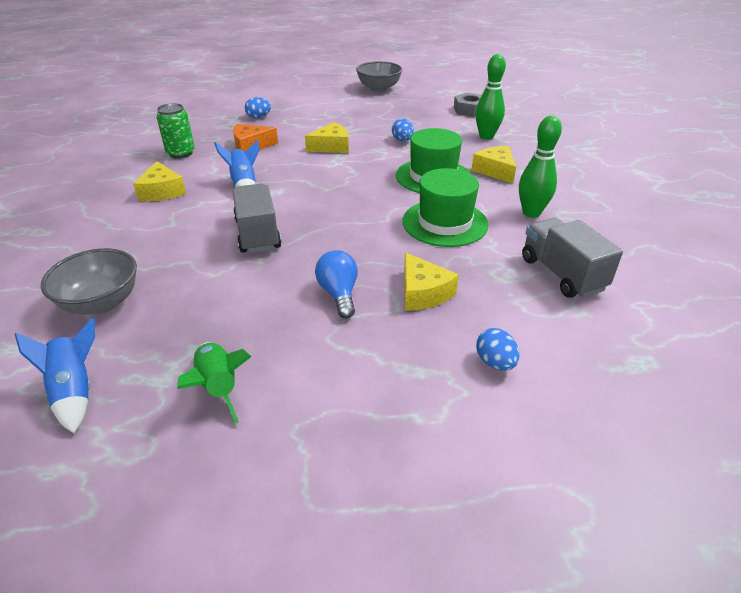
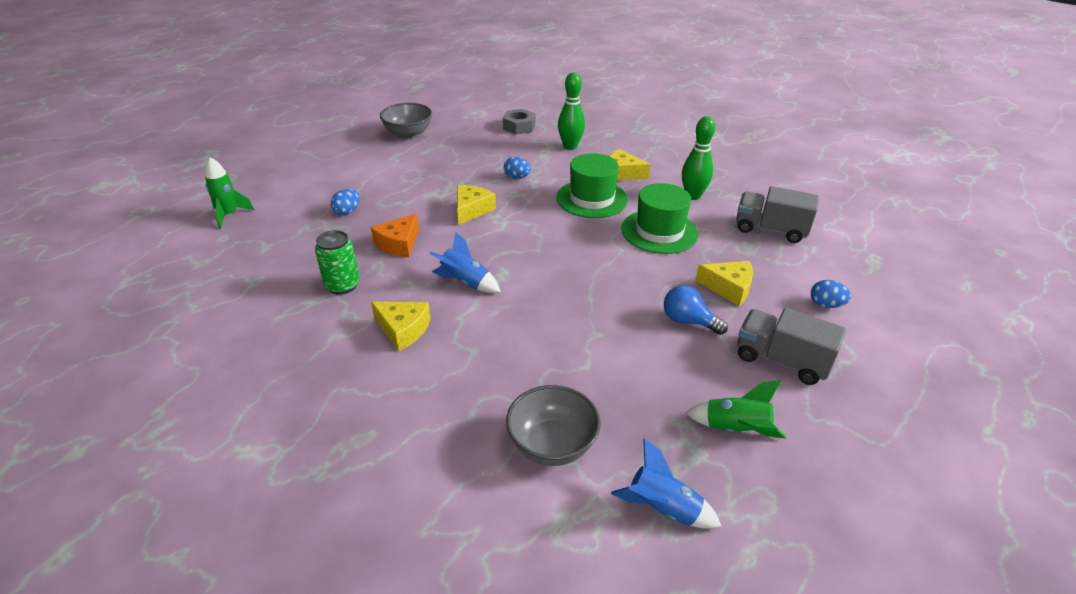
camera: 45 degrees left, 0 degrees up
(200, 95) = (229, 215): none -> green rocket
(257, 234) = (557, 315): grey truck -> grey truck (781, 360)

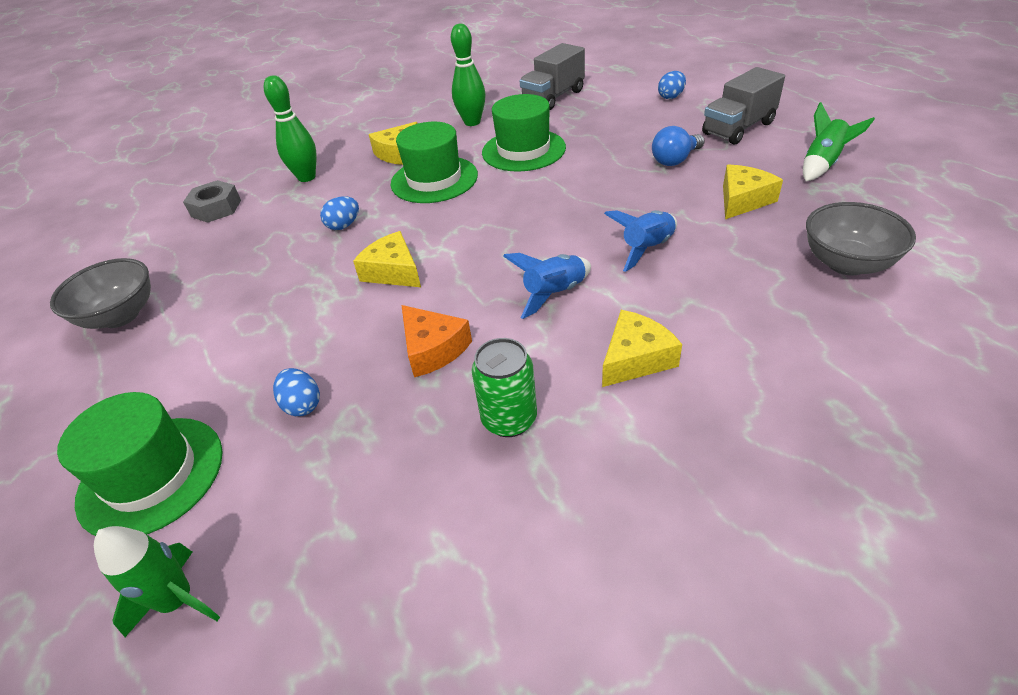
camera: 65 degrees left, 5 degrees up
(297, 184) = (151, 475): none -> green hat
(662, 508) = (919, 214): blue rocket -> blue rocket (646, 248)
(728, 288) = (632, 132): yellow cheese -> yellow cheese (743, 200)

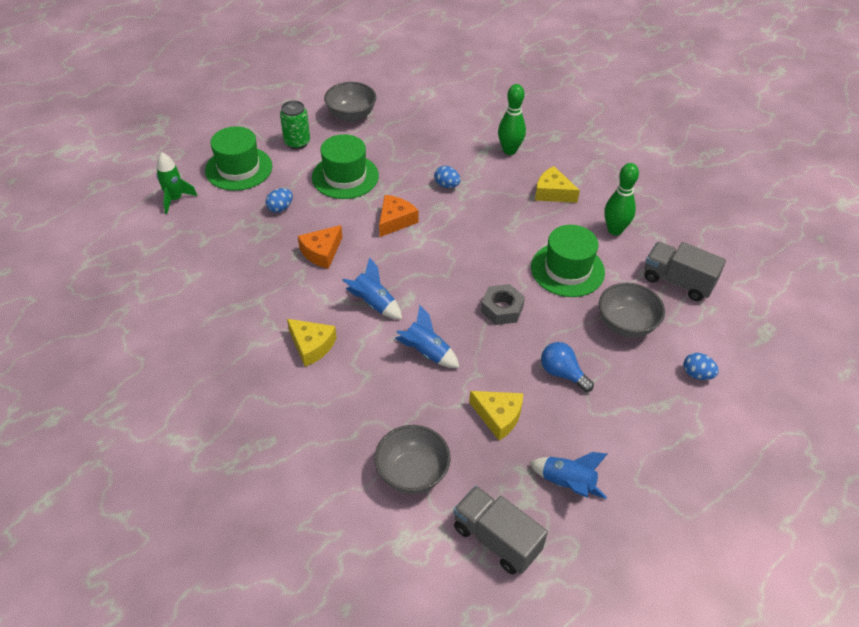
camera: 75 degrees right, 5 degrees up
(216, 208) = (464, 117): grey nut -> grey nut (502, 309)
(393, 271) = (395, 221): yellow cheese -> orange cheese
(434, 179) = (513, 221): green hat -> green hat (345, 176)
(509, 419) = (266, 292): green can -> green can (297, 142)
(607, 124) = (626, 325): none -> grey bowl
(738, 128) = (632, 425): grey truck -> grey truck (496, 539)
(822, 164) = (567, 484): green rocket -> blue rocket

